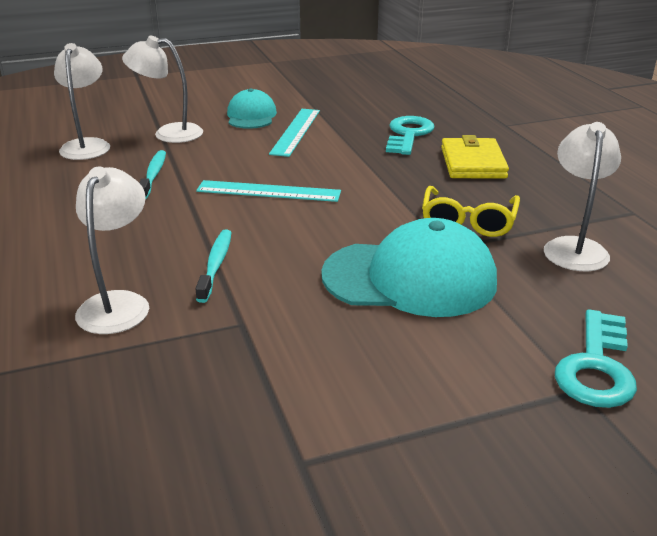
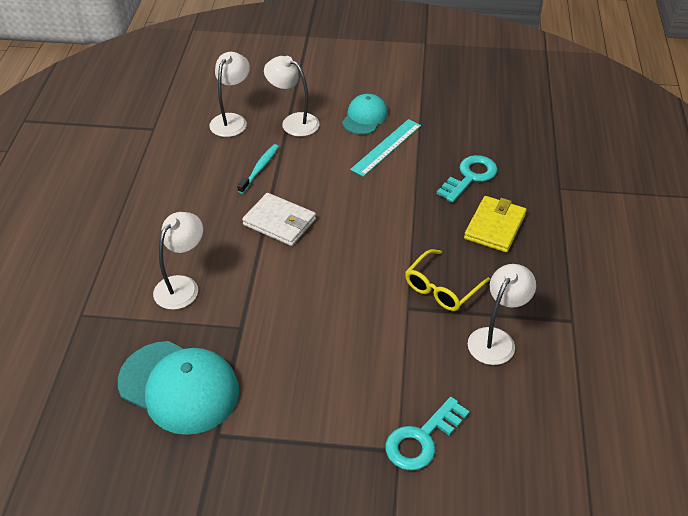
camera: 25 degrees right, 15 degrees up
(215, 265) = (253, 272): turquoise toothbrush -> none
(216, 212) = (279, 222): none -> white wallet
(268, 191) = (326, 211): turquoise ruler -> none
(410, 278) = (363, 327): turquoise cap -> turquoise cap (179, 387)

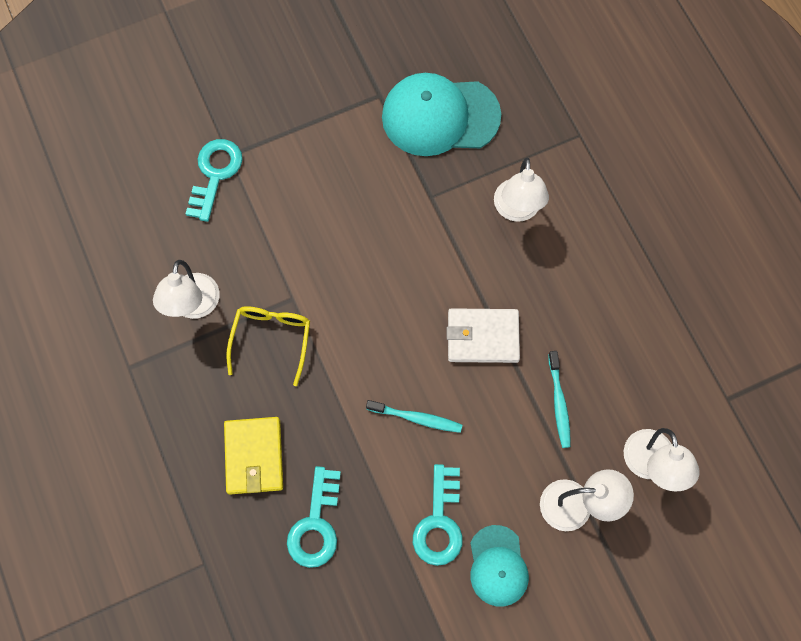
camera: 150 degrees right, 25 degrees up
(362, 200) = (416, 418): none -> turquoise toothbrush
(386, 147) = (439, 522): turquoise ruler -> turquoise key

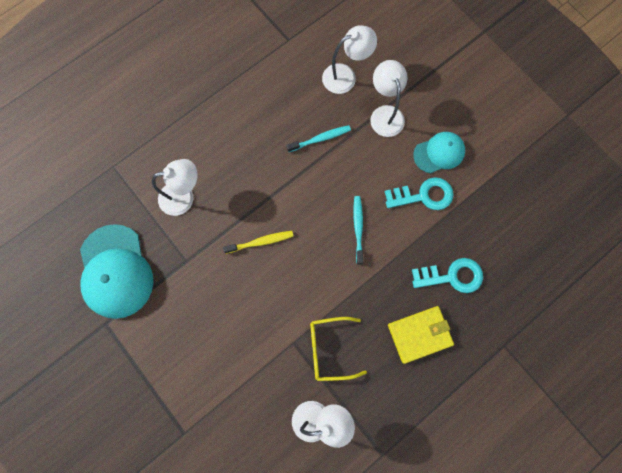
camera: 105 degrees left, 5 degrees up
(215, 174) = (203, 440): turquoise key -> none
(432, 290) = (260, 242): none -> yellow toothbrush
(483, 337) = (287, 198): white wallet -> none

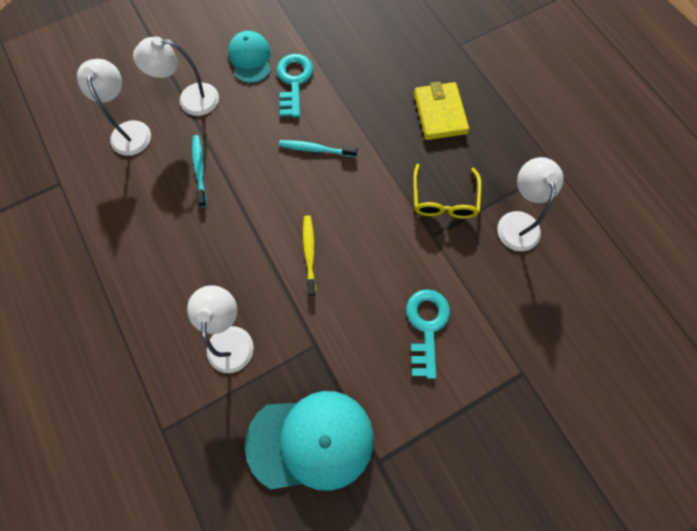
camera: 80 degrees left, 5 degrees down
(452, 276) = (385, 73): turquoise key -> turquoise key (426, 326)

